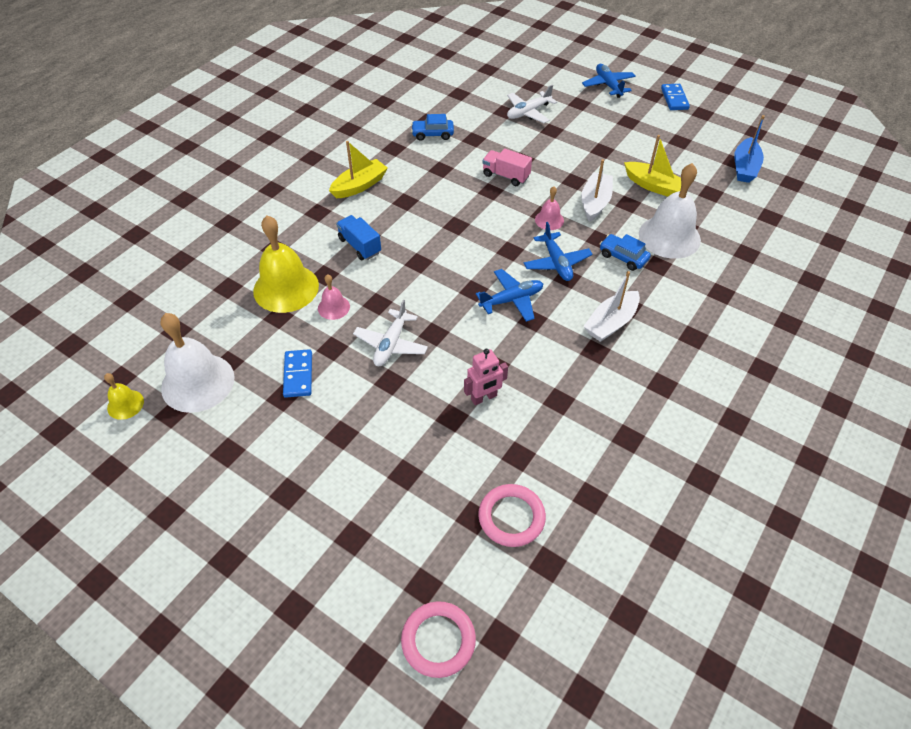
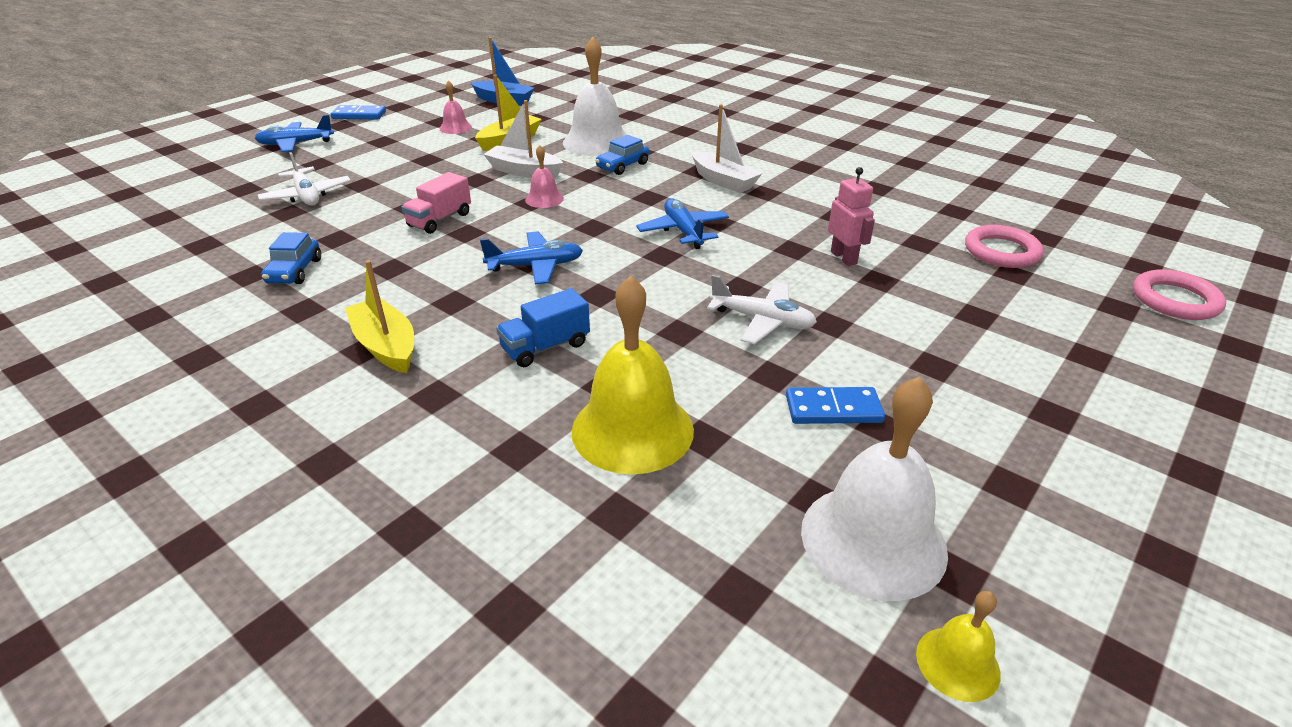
camera: 85 degrees left, 15 degrees down
(333, 307) = (685, 374): pink bell -> pink bell (455, 128)
(556, 263) = (623, 200): blue plane -> blue plane (535, 266)

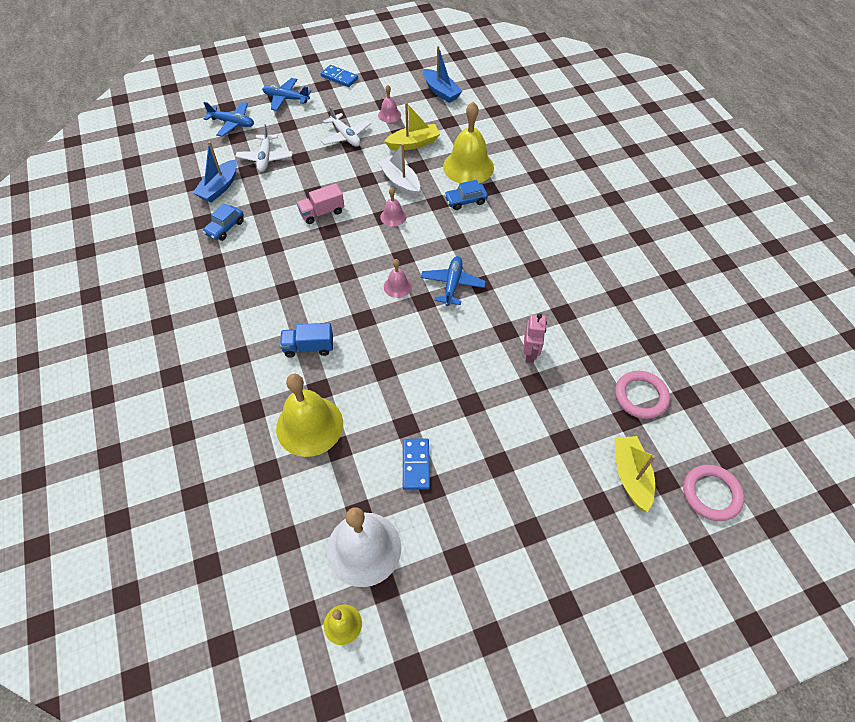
camera: 30 degrees right, 20 degrees up
(252, 237) = (219, 187): none -> blue boat
(386, 346) = (236, 309): yellow boat -> yellow boat (630, 476)
(535, 266) = (346, 279): blue plane -> blue plane (232, 123)
(596, 142) = (468, 166): white bell -> yellow bell
(614, 253) = (397, 286): none -> pink bell
(723, 181) = (518, 244): white boat -> none
(762, 321) = (434, 383): white plane -> white plane (345, 136)
(833, 409) = (416, 465): blue domino -> blue domino turned 60 degrees clockwise

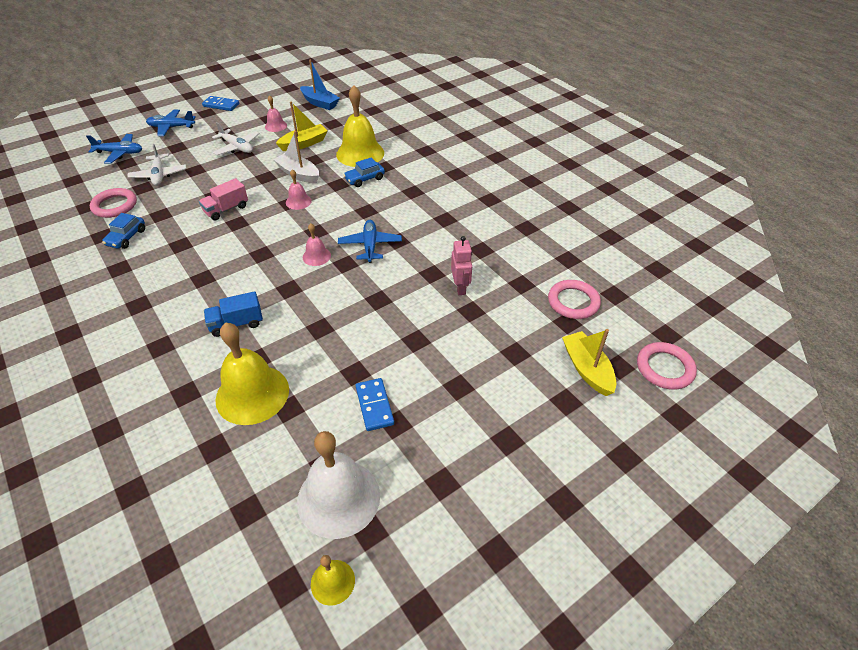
camera: 15 degrees left, 10 degrees down
(219, 187) = (115, 206): blue boat -> pink ring

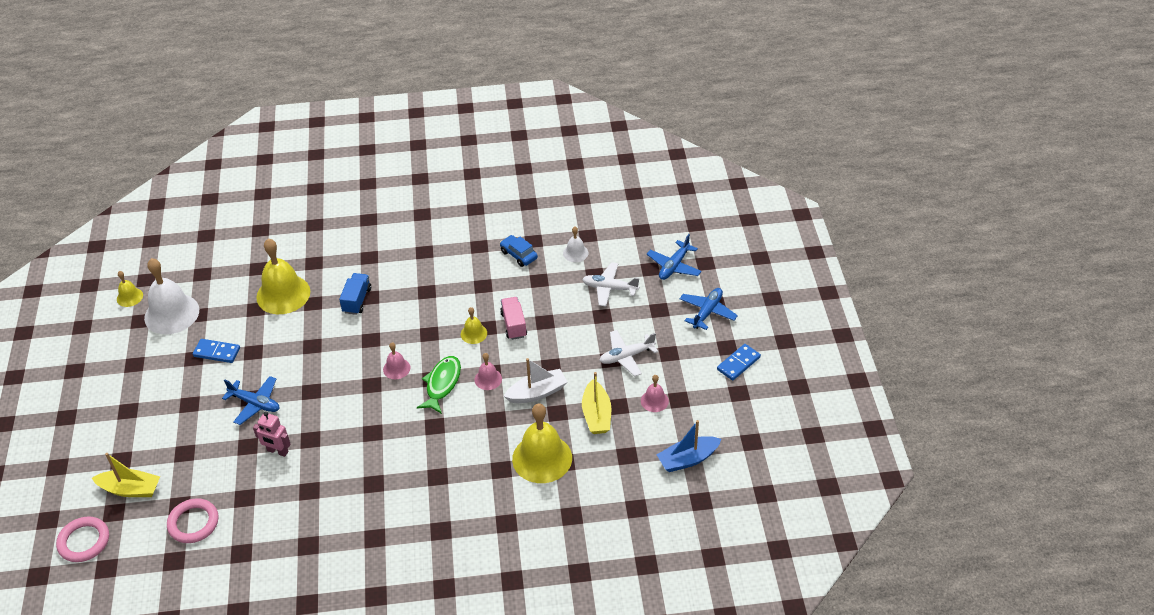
camera: 120 degrees right, 0 degrees up
(115, 206) = (575, 253): pink ring -> white bell
(248, 227) = (473, 333): none -> yellow bell
(319, 223) = (442, 384): none -> green fish
(364, 179) = (489, 444): blue car -> none
(370, 245) = (381, 410): blue plane -> blue plane (255, 404)

